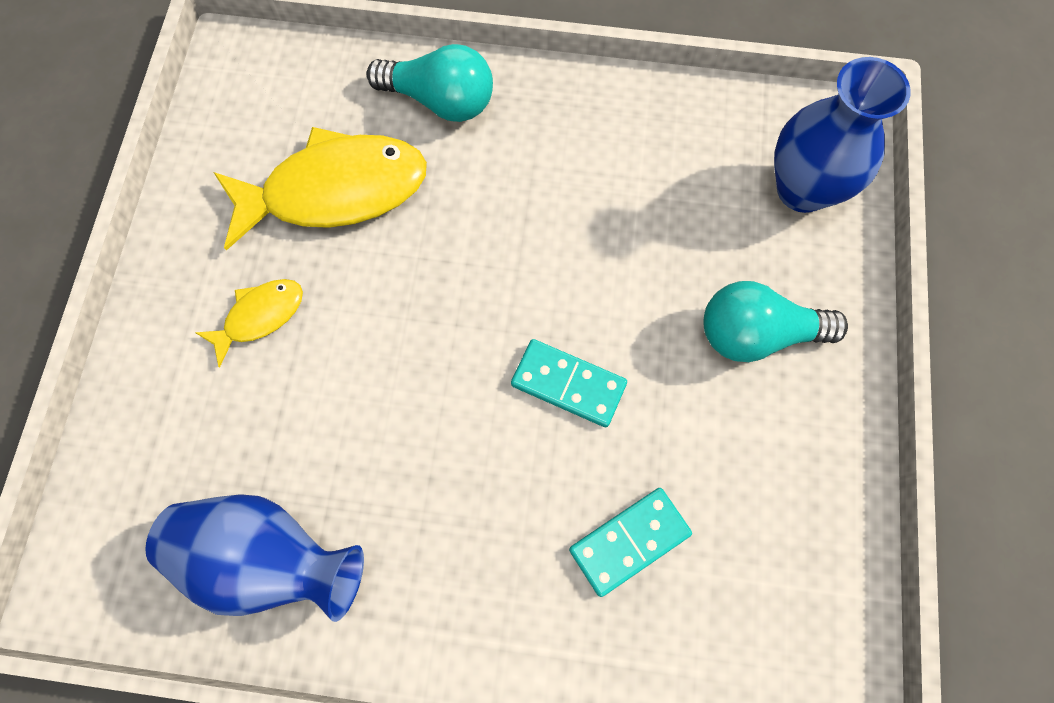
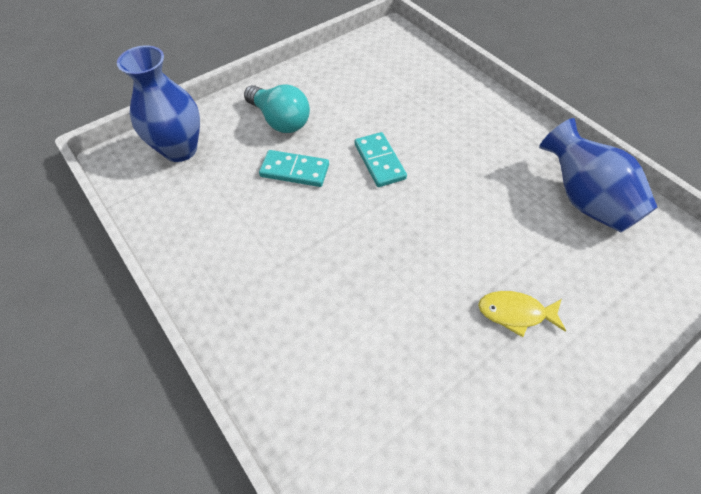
camera: 135 degrees left, 15 degrees down
(335, 191) = (406, 354): yellow fish -> none
(440, 100) = (281, 356): turquoise light bulb -> none
(629, 541) = (414, 102): turquoise domino -> turquoise domino (294, 171)

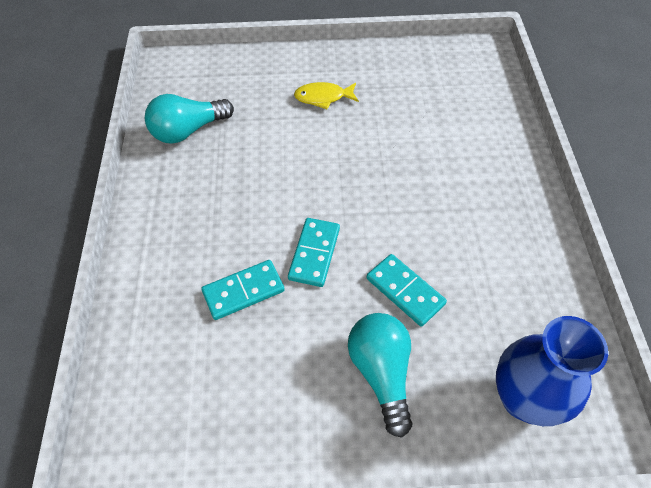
camera: 145 degrees left, 0 degrees up
(403, 117) = (243, 291): none -> turquoise domino
(515, 313) = (323, 97): yellow fish -> yellow fish turned 135 degrees clockwise
(583, 199) = (188, 130): blue vase -> turquoise light bulb

